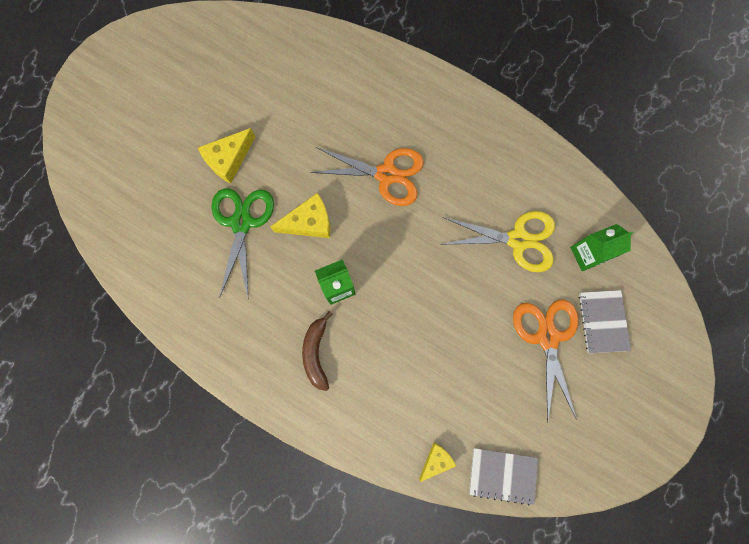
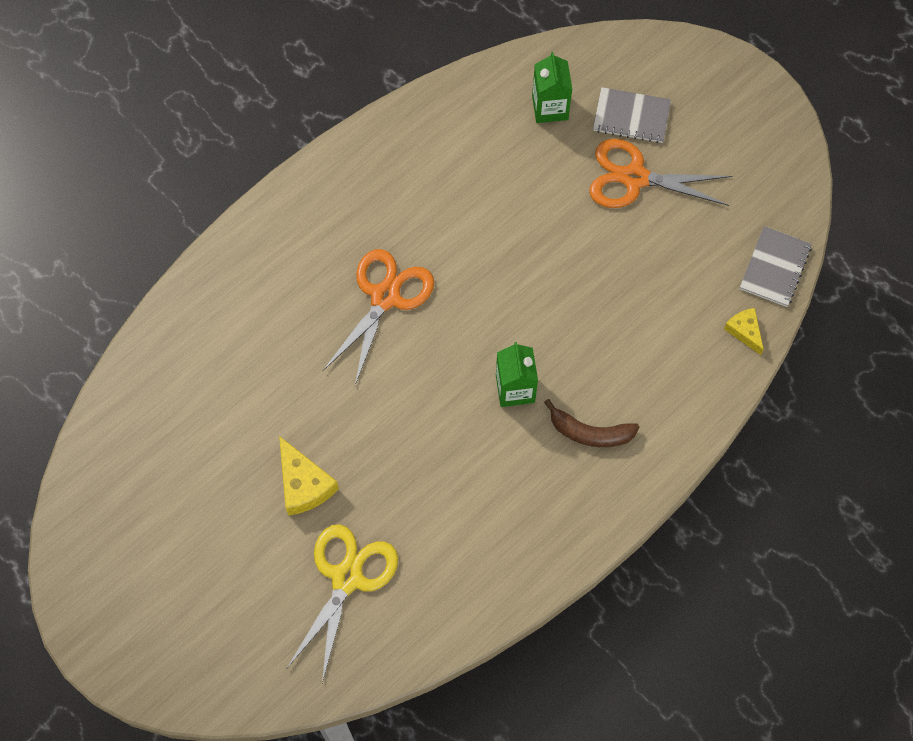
camera: 75 degrees left, 10 degrees down
(242, 222) = (397, 485): green scissors -> none
(309, 222) = (422, 403): yellow cheese -> none
(518, 240) = (512, 174): yellow scissors -> yellow scissors (347, 578)

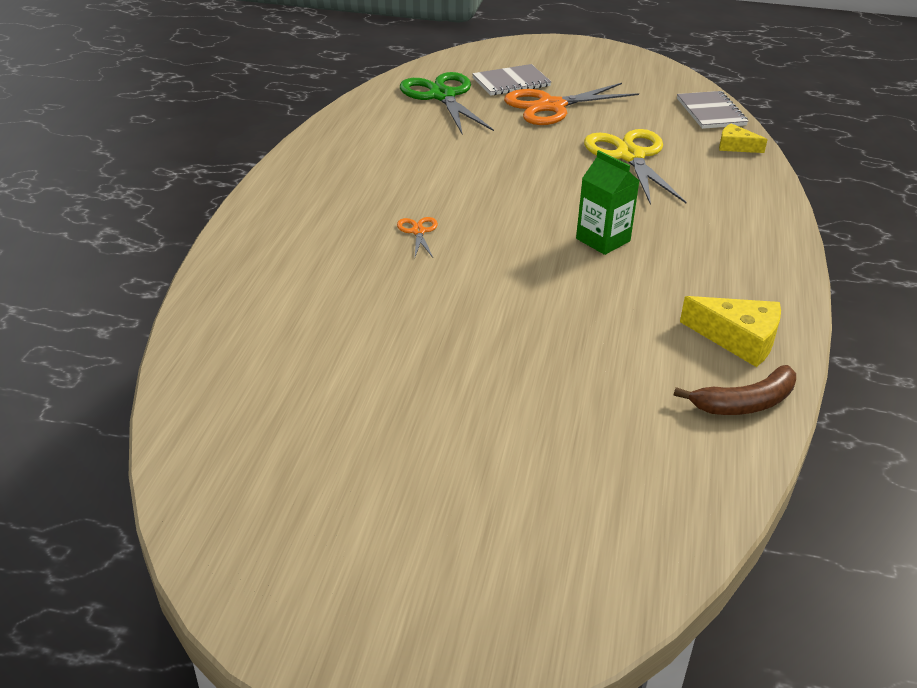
camera: 35 degrees left, 30 degrees down
(304, 484) = (476, 384): yellow cheese -> yellow cheese (738, 339)
(347, 578) = (605, 435): yellow scissors -> yellow scissors (630, 156)
(385, 297) = (418, 231): orange scissors -> orange scissors, size x0.45
(550, 107) = (442, 96): green carton -> green scissors
(589, 432) = (699, 239): brown banana -> brown banana (744, 403)

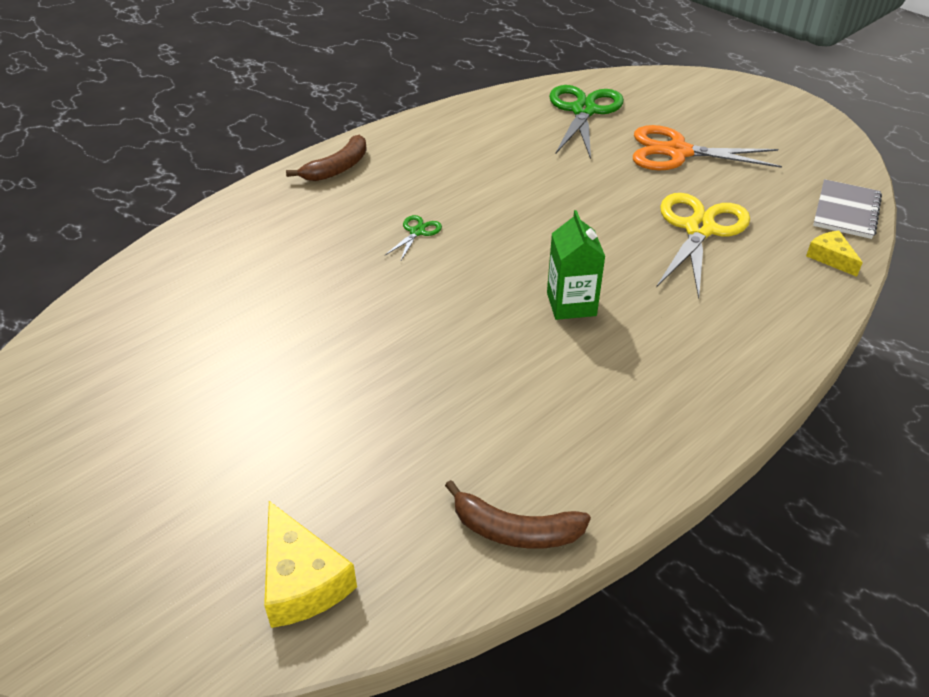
camera: 35 degrees right, 5 degrees up
(280, 205) = (337, 168): none -> brown banana
(418, 231) = (417, 232): orange scissors -> green scissors
(511, 82) = (665, 116): grey notebook -> none
(738, 339) = (587, 463): yellow cheese -> yellow cheese (302, 580)

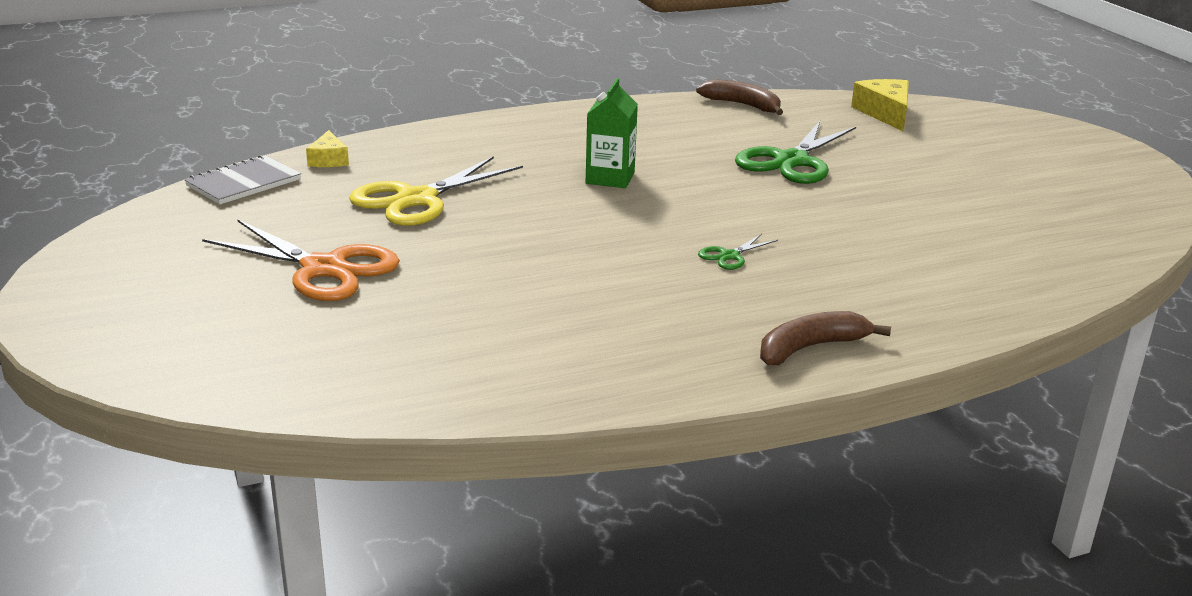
camera: 160 degrees left, 15 degrees down
(583, 111) = (371, 351): green scissors -> green scissors (791, 161)

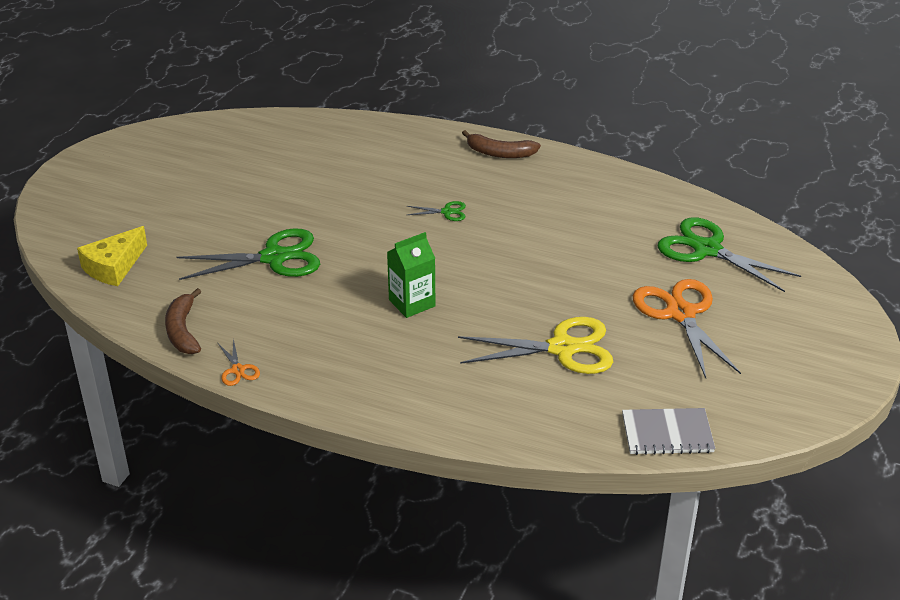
camera: 135 degrees left, 10 degrees up
(328, 159) = (578, 431): yellow cheese -> none
(361, 348) = (707, 249): none -> green scissors
(656, 103) = (238, 370): none -> orange scissors

